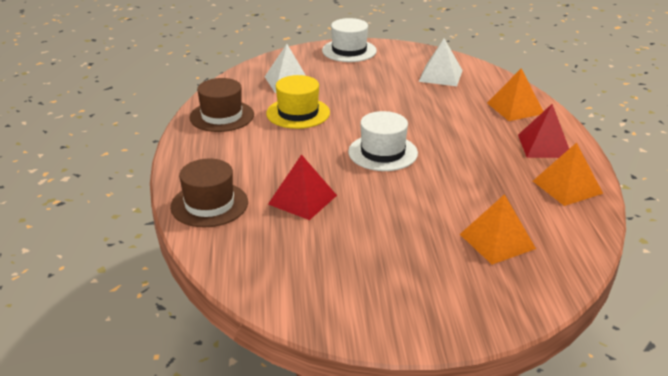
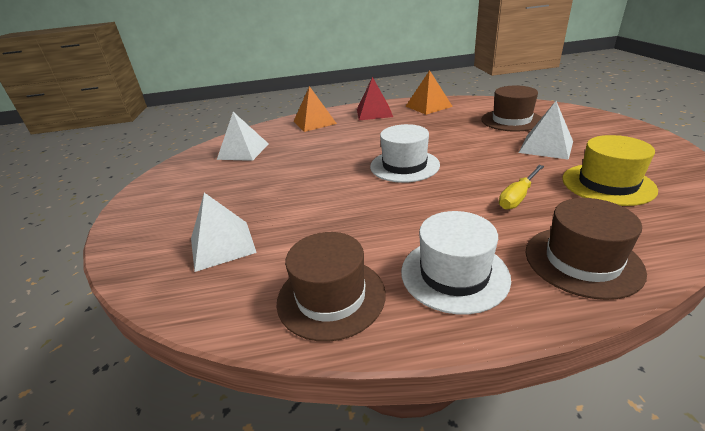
camera: 90 degrees left, 0 degrees up
(298, 113) = (321, 224): yellow hat -> yellow hat (607, 184)
(302, 199) = (518, 197): red pyramid -> yellow screwdriver
(349, 51) = (146, 206): white hat -> white hat (454, 274)
(403, 244) = (546, 147): none -> white pyramid
(497, 241) = (511, 120): orange pyramid -> brown hat

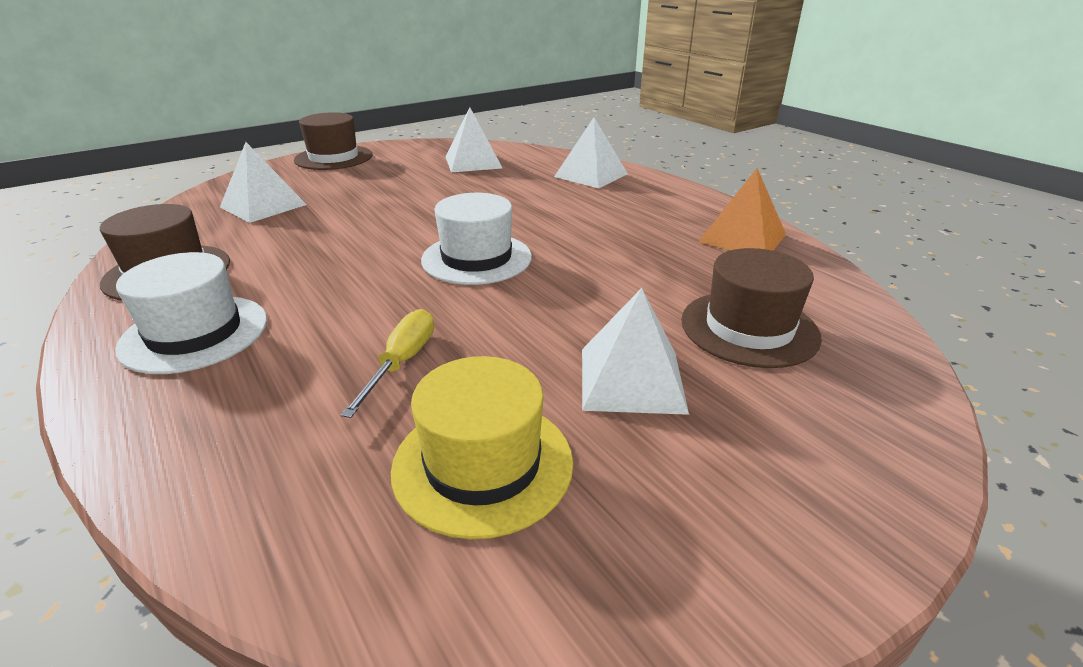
camera: 60 degrees right, 0 degrees up
(314, 122) = (591, 175): orange pyramid -> white pyramid
(374, 113) = (665, 203): red pyramid -> none
(518, 197) = (402, 362): yellow screwdriver -> yellow screwdriver turned 90 degrees clockwise
(582, 261) = (211, 433): brown hat -> brown hat (333, 158)

